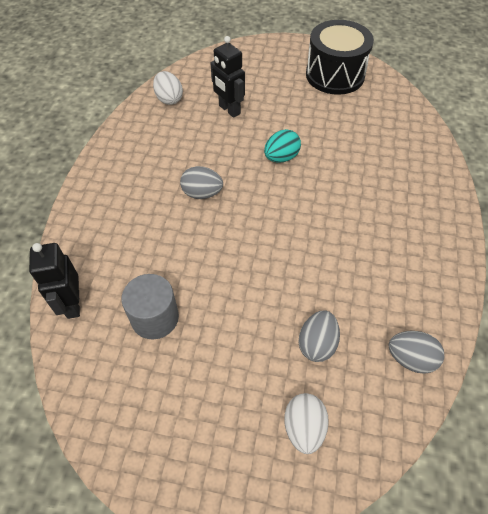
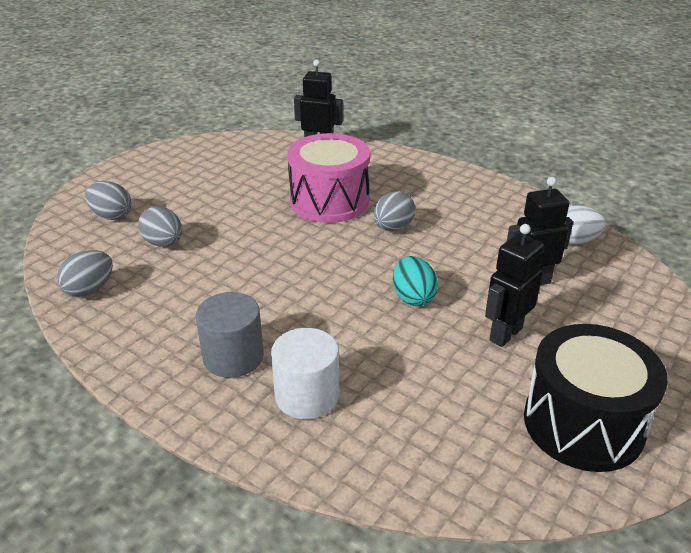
camera: 115 degrees right, 20 degrees down
(155, 318) = (272, 176): grey cylinder -> grey cylinder (233, 357)
(181, 249) = (329, 201): none -> pink drum
(288, 111) = (505, 334): none -> black robot
(304, 427) = (111, 216): white egg -> grey egg
(400, 175) = (307, 396): none -> white cylinder

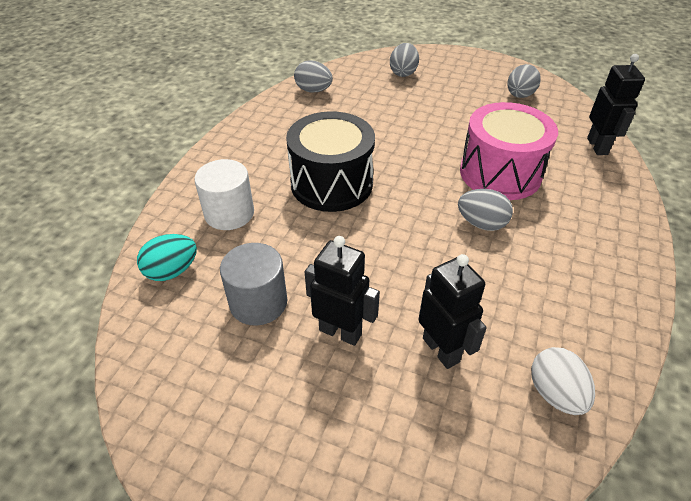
camera: 75 degrees right, 10 degrees up
(163, 243) = (381, 104): grey egg -> grey egg (519, 95)
(233, 357) = (262, 168): grey cylinder -> grey cylinder (258, 302)
(413, 297) = (372, 255): turquoise egg -> turquoise egg (172, 271)
(583, 424) = (223, 405): black drum -> black drum (331, 183)

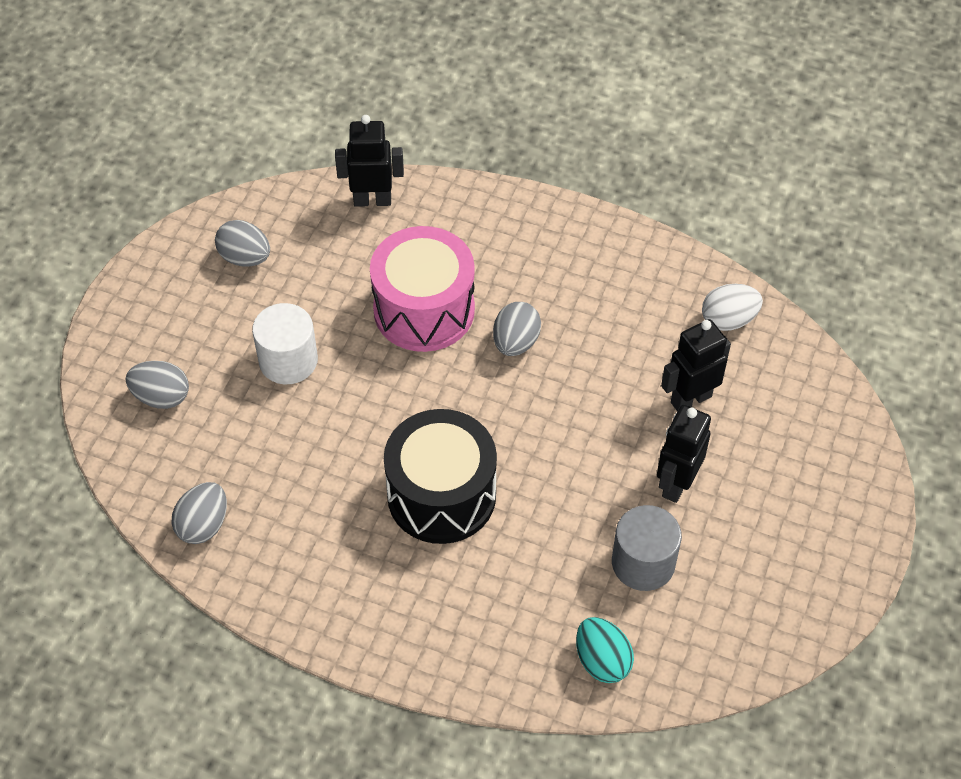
camera: 90 degrees left, 10 degrees up
(229, 213) = (500, 611): white cylinder -> white cylinder (288, 360)

